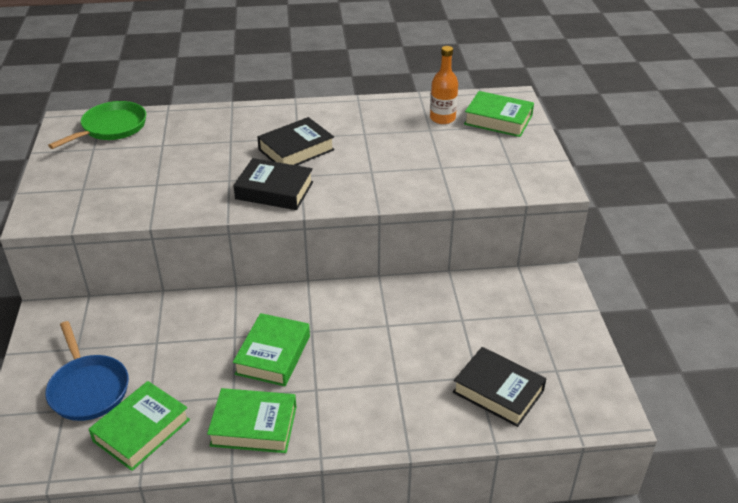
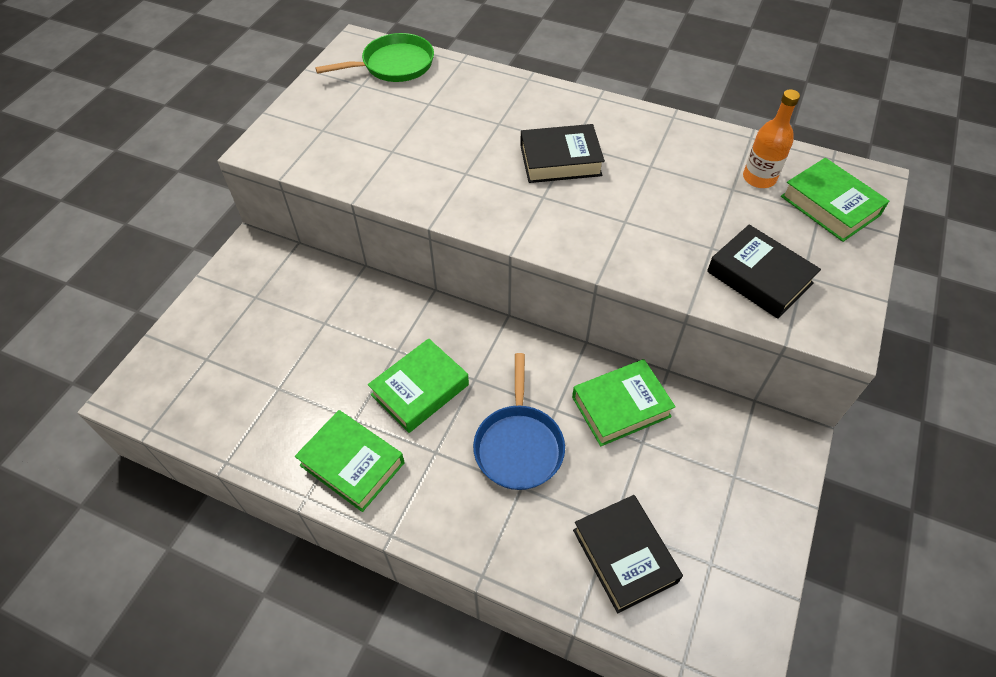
camera: 30 degrees right, 15 degrees up
(88, 388) = (238, 346): blue pan -> blue pan (518, 445)
(141, 430) = (254, 415): green book -> green book (621, 406)
(274, 190) = (503, 205): black book -> black book (759, 277)

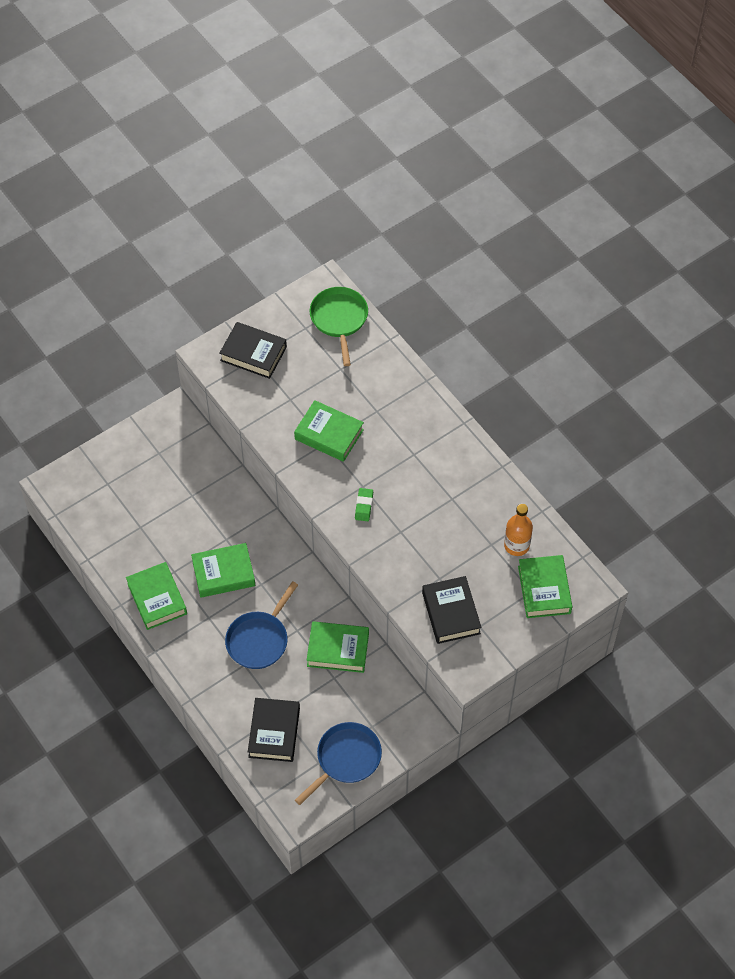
camera: 30 degrees right, 5 degrees up
(394, 65) = (339, 319): green pan -> green pan turned 105 degrees counterclockwise
(463, 165) = (329, 434): none -> green book
(560, 160) = (395, 463): black book -> black book (253, 354)
(561, 215) = (364, 506): none -> green eraser
(739, 537) = (346, 759): none -> blue pan

